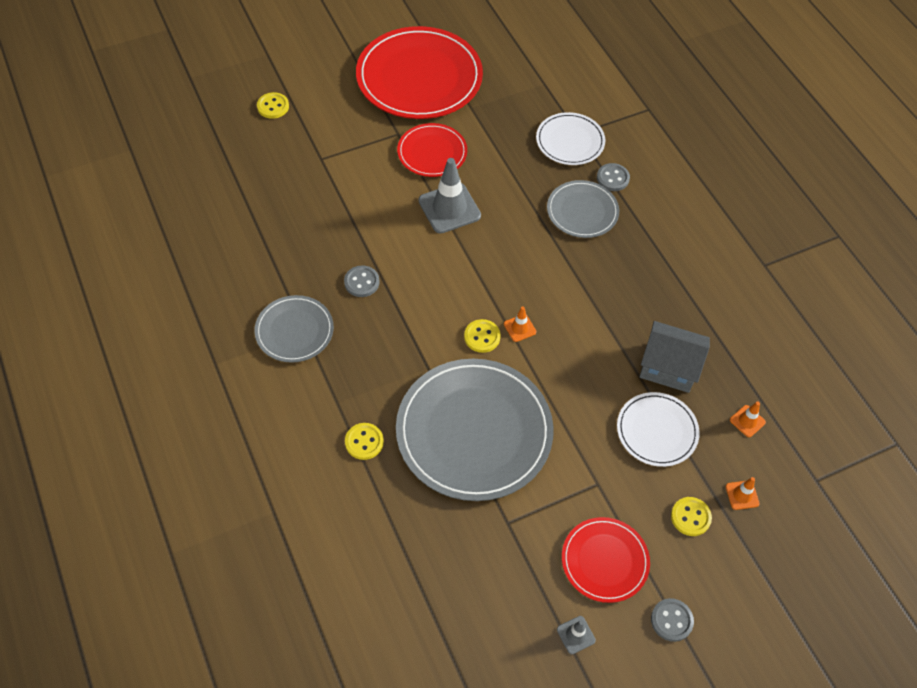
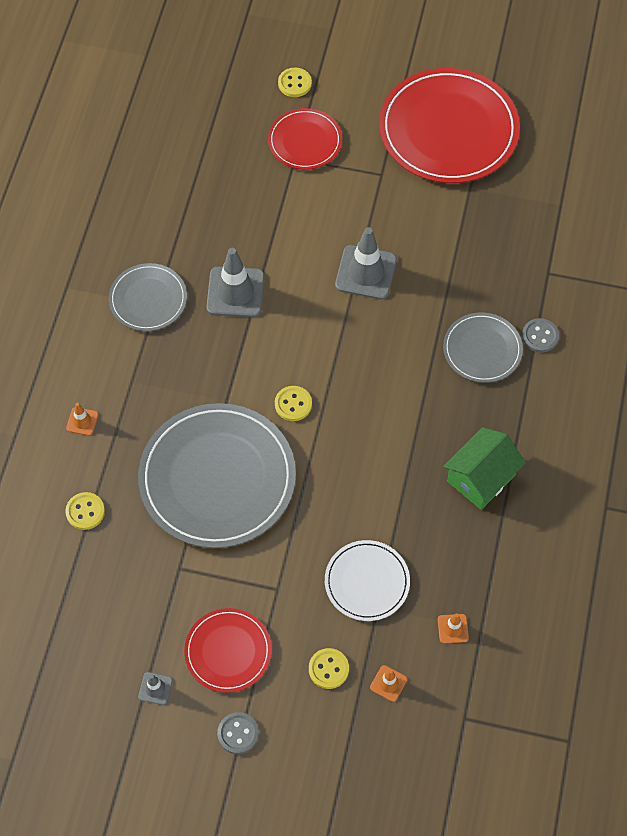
camera: 40 degrees right, 5 degrees up
(361, 282) = (235, 292): grey button -> grey traffic cone
(364, 442) = (126, 427): yellow button -> yellow button (85, 511)
(432, 152) = (396, 210): red plate -> red plate (305, 141)
(519, 328) = (331, 417): orange traffic cone -> orange traffic cone (82, 421)
(570, 141) = (533, 276): white plate -> none
(665, 300) = (481, 478): none -> green house
(669, 367) = (428, 537): grey house -> none

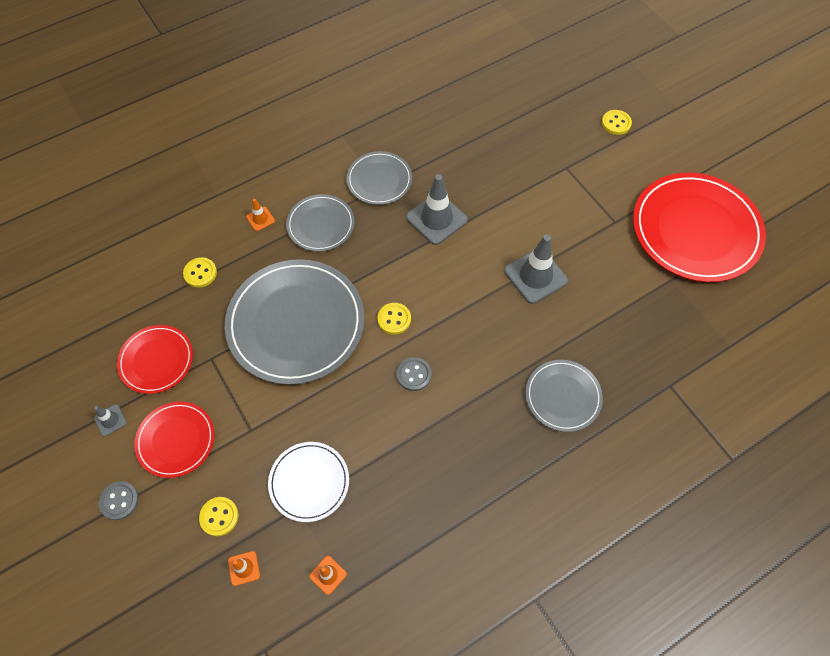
camera: 45 degrees right, 0 degrees up
(142, 381) = (320, 224): none -> grey plate
(305, 141) = (584, 162): red plate -> red plate (156, 360)
(481, 478) = (464, 486): green house -> none
(540, 336) = (616, 425): grey button -> grey button (414, 374)

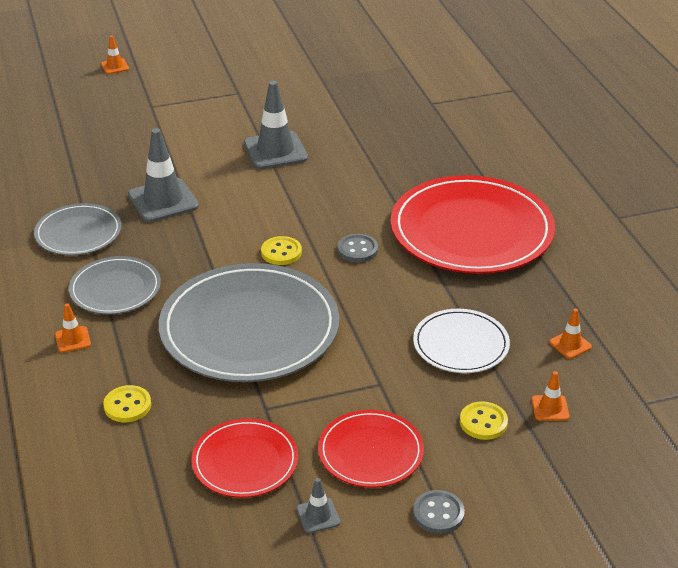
camera: 75 degrees left, 25 degrees down
(563, 396) = (420, 162): grey plate -> none
(616, 123) = (115, 66): yellow button -> orange traffic cone
(695, 230) = (273, 54): red plate -> red plate (471, 230)

